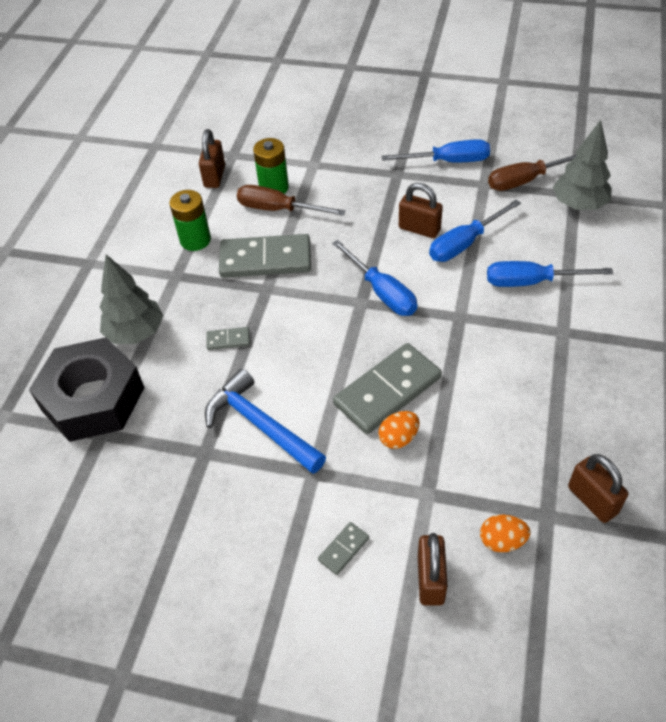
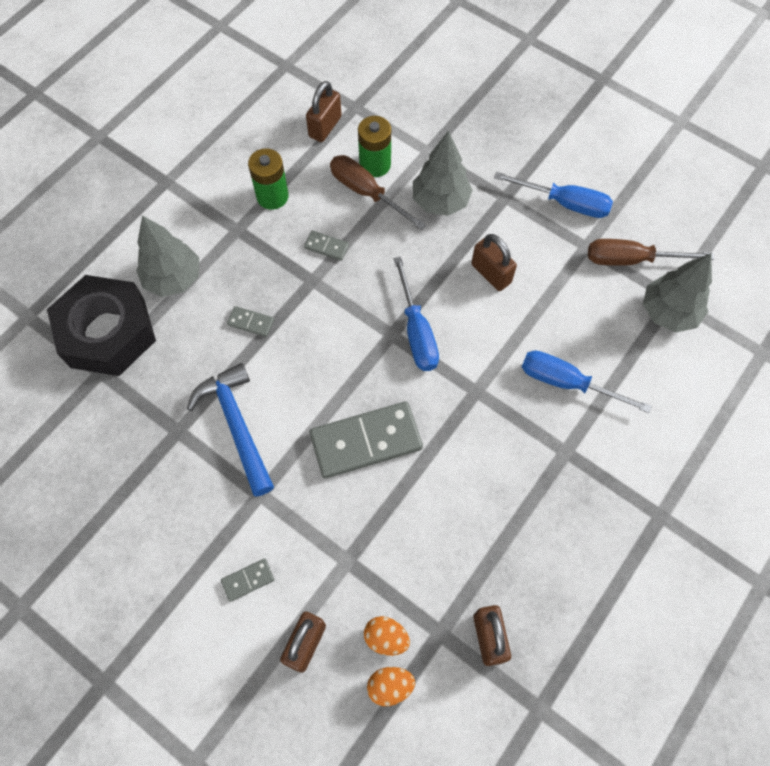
camera: 20 degrees right, 15 degrees up
(265, 259) = (326, 246): grey domino -> grey domino, size x0.44
(345, 194) = (440, 201): none -> grey tree
(398, 438) = (350, 494): orange egg -> orange egg (390, 686)
(465, 243) = (526, 310): blue screwdriver -> none

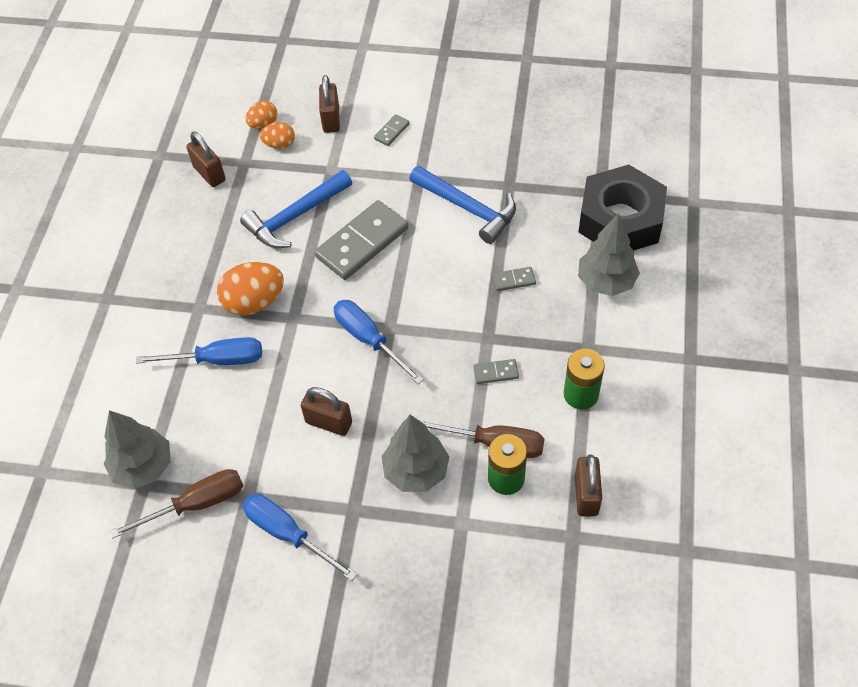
camera: 155 degrees right, 10 degrees down
(418, 514) = (295, 217): none -> blue hammer
(507, 428) = (254, 302): none -> orange egg
(564, 203) = (288, 534): blue screwdriver -> blue screwdriver turned 45 degrees clockwise

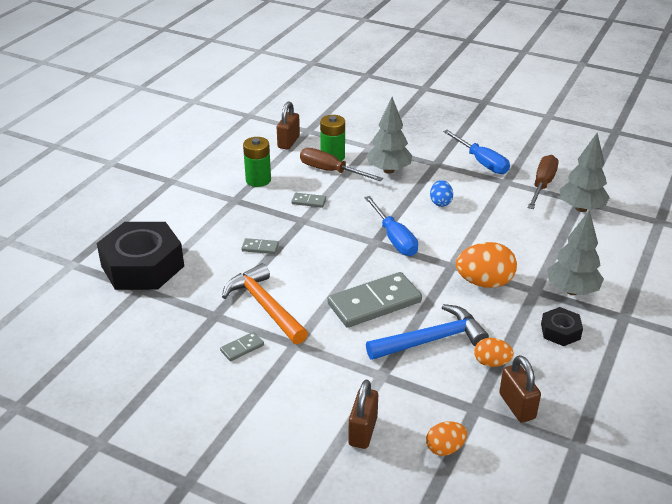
camera: 165 degrees left, 20 degrees down
(172, 261) = (560, 331): none -> black nut
(196, 504) = (542, 185): brown screwdriver -> brown screwdriver turned 120 degrees clockwise
(217, 360) = (521, 253): blue screwdriver -> none
(279, 144) = (431, 418): orange egg -> orange egg (491, 362)
(329, 422) = (440, 202): brown padlock -> blue egg
(391, 131) = (300, 398): grey domino -> grey domino (242, 348)
(468, 208) = (265, 306): blue hammer -> orange hammer
(606, 282) = (190, 231): grey tree -> grey tree (572, 290)

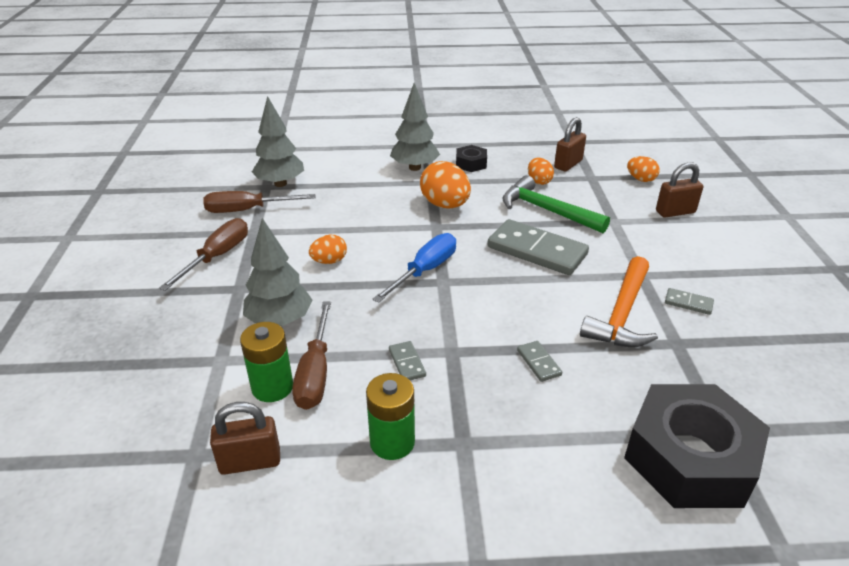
camera: 120 degrees left, 0 degrees up
(431, 340) = (547, 210): blue hammer -> green hammer
(440, 202) = (329, 261): blue egg -> orange egg
(481, 162) = (217, 257): blue screwdriver -> brown screwdriver

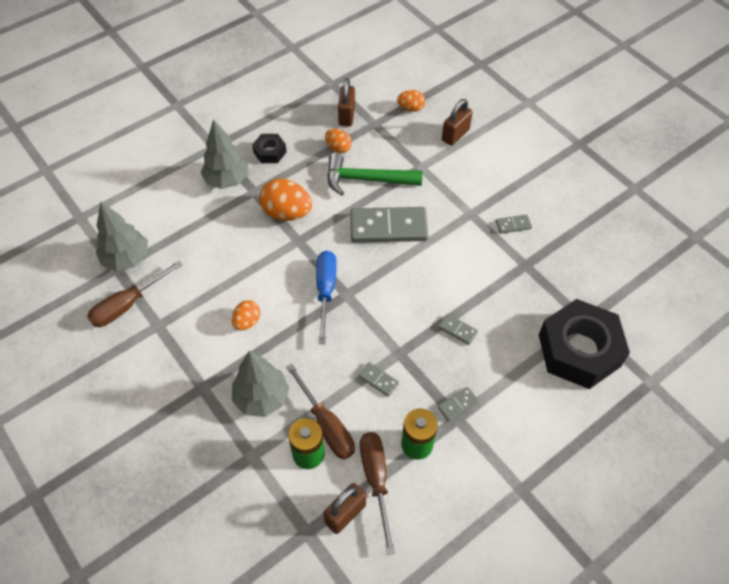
camera: 35 degrees left, 20 degrees up
(217, 257) = (152, 368): brown screwdriver -> brown screwdriver (376, 480)
(476, 430) = (457, 405): none -> grey domino
(621, 314) = (480, 258): orange hammer -> none

